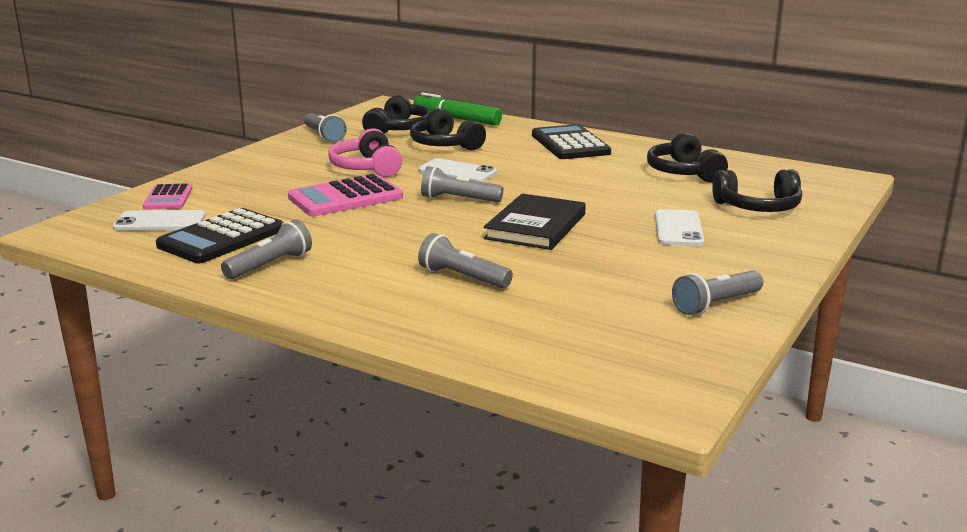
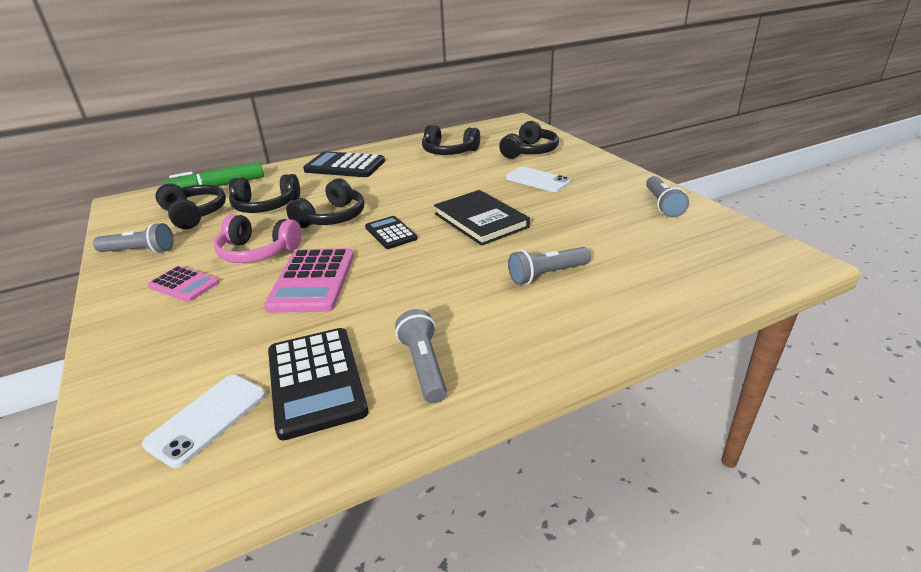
camera: 55 degrees left, 10 degrees up
(168, 198) = (142, 394): pink calculator -> pink calculator (184, 284)
(457, 172) = (332, 218): white phone -> black headphones
(459, 200) = (391, 233): grey flashlight -> black calculator

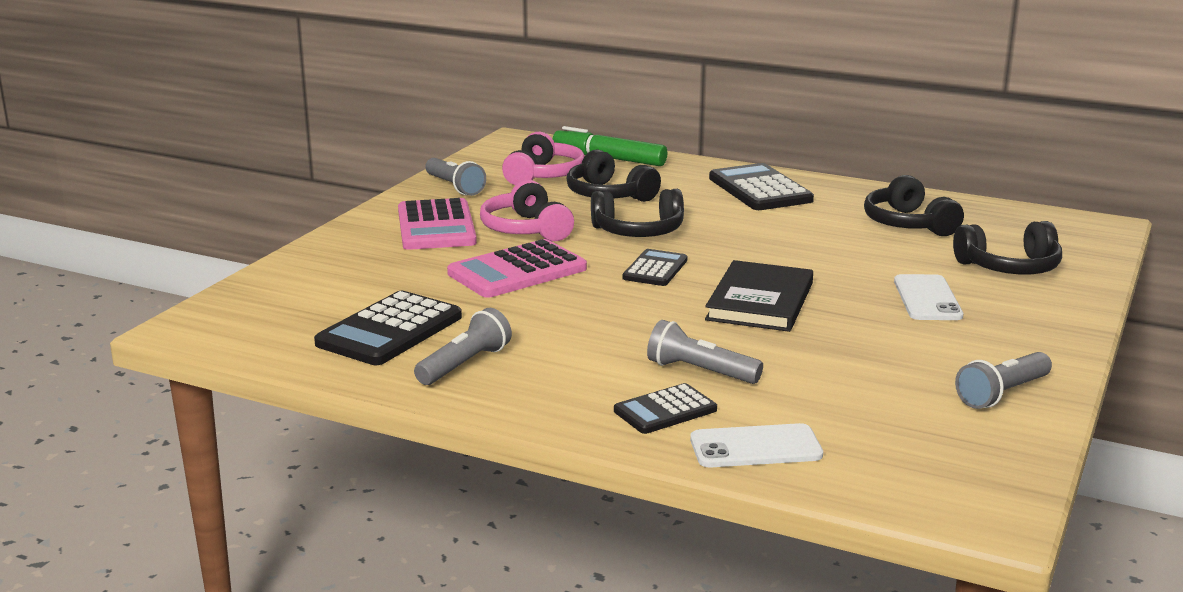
camera: 50 degrees right, 10 degrees down
(184, 284) = (436, 226): pink calculator -> pink calculator, size x1.67
(194, 214) = (543, 175): black headphones -> pink headphones
(207, 419) = (303, 312): white phone -> white phone (755, 447)
(587, 308) = (665, 410): none -> black calculator

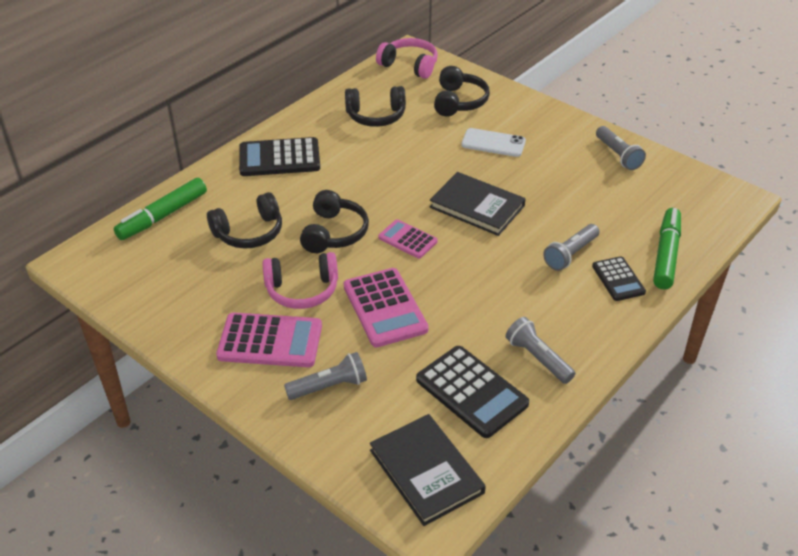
camera: 75 degrees left, 20 degrees up
(258, 319) = (426, 471): none -> black book
(454, 187) = (178, 317): grey flashlight -> grey flashlight (329, 386)
(543, 175) = (181, 260): pink headphones -> pink headphones (409, 65)
(655, 269) = (407, 239): black calculator -> pink calculator
(755, 447) = (666, 255): white phone -> green marker

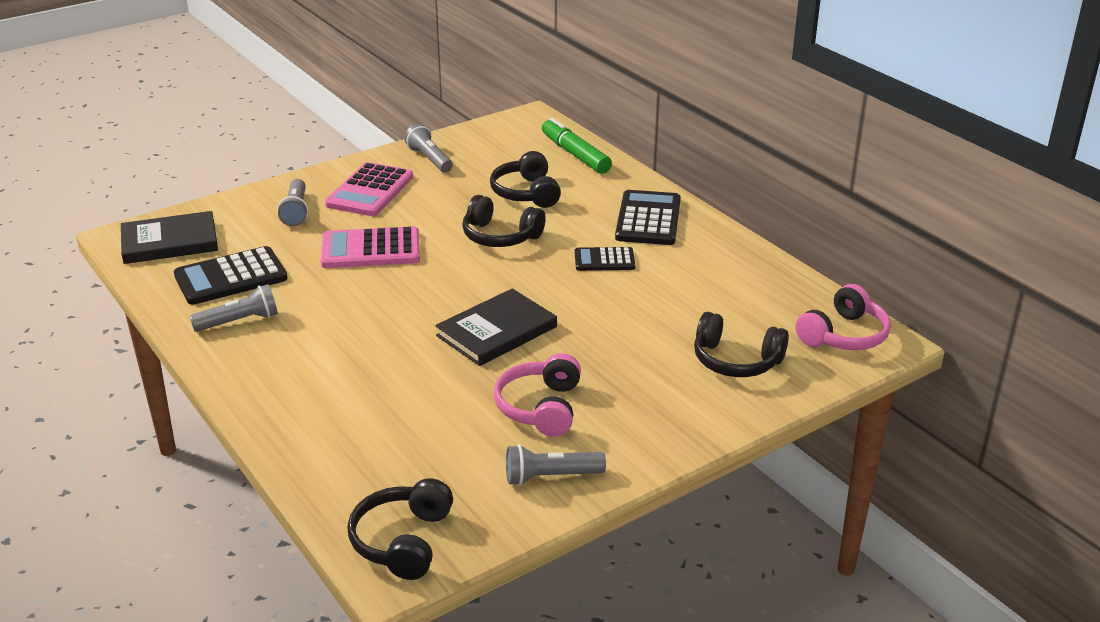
camera: 105 degrees right, 10 degrees down
(302, 290) = (425, 211): pink headphones -> pink headphones (541, 407)
(376, 116) = (717, 290): black headphones -> black headphones (403, 541)
(407, 239) = (464, 277): pink calculator -> none
(493, 143) = (624, 370): white phone -> none
(570, 254) = (373, 380): grey flashlight -> grey flashlight (429, 159)
(618, 279) = (308, 404): black calculator -> black calculator (604, 260)
(666, 255) = (323, 456): green marker -> none

